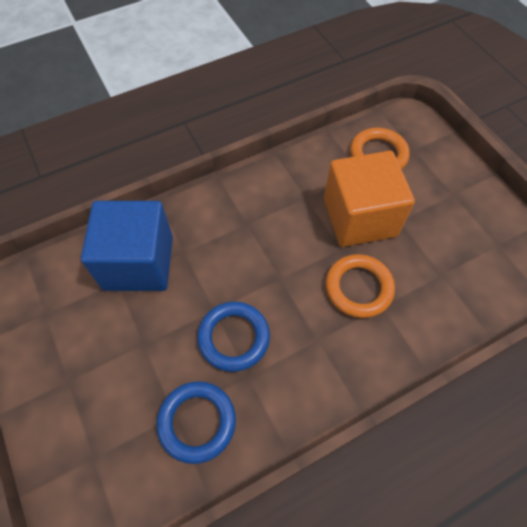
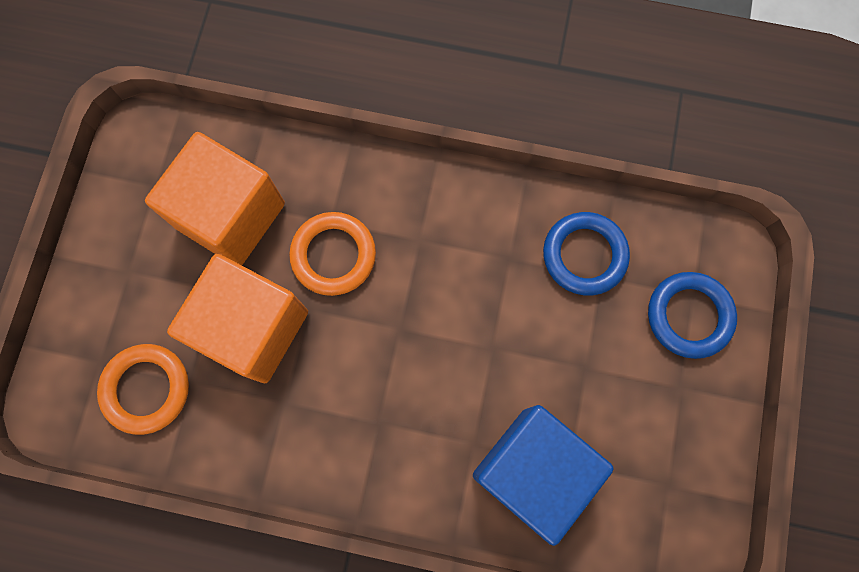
camera: 140 degrees left, 15 degrees up
(234, 338) = (495, 304): blue ring -> blue ring (689, 316)
(439, 262) = (231, 215): none -> orange cube

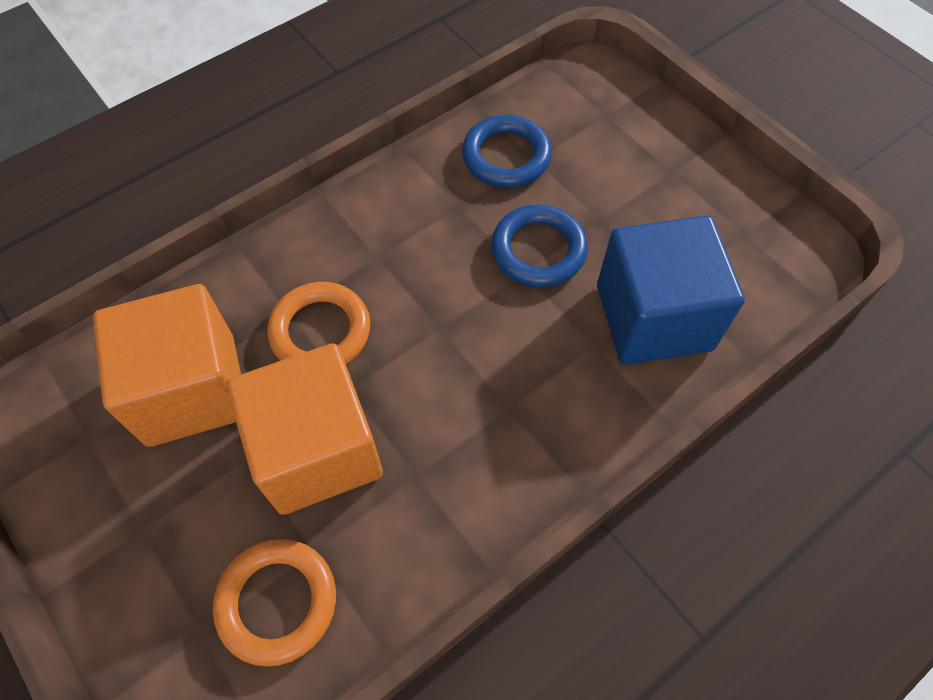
camera: 50 degrees left, 15 degrees down
(689, 316) = (618, 128): blue ring -> blue ring (538, 250)

